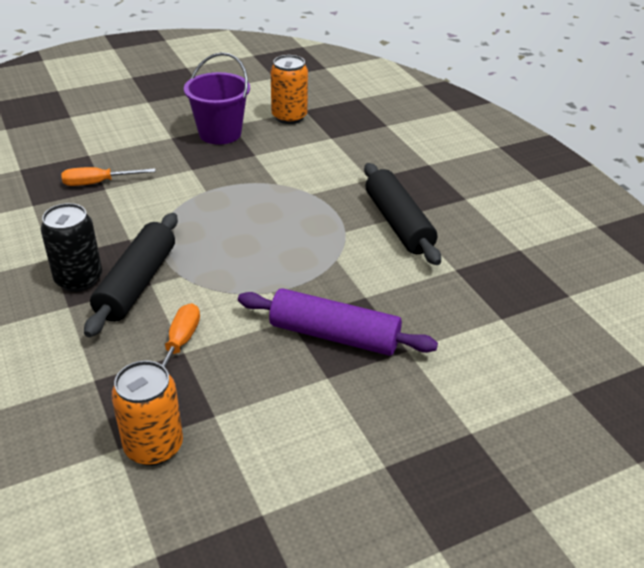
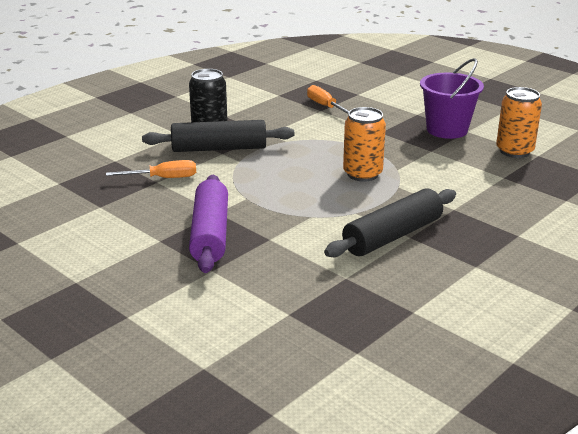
camera: 70 degrees right, 10 degrees down
(154, 446) = (64, 193): orange can -> orange can (362, 174)

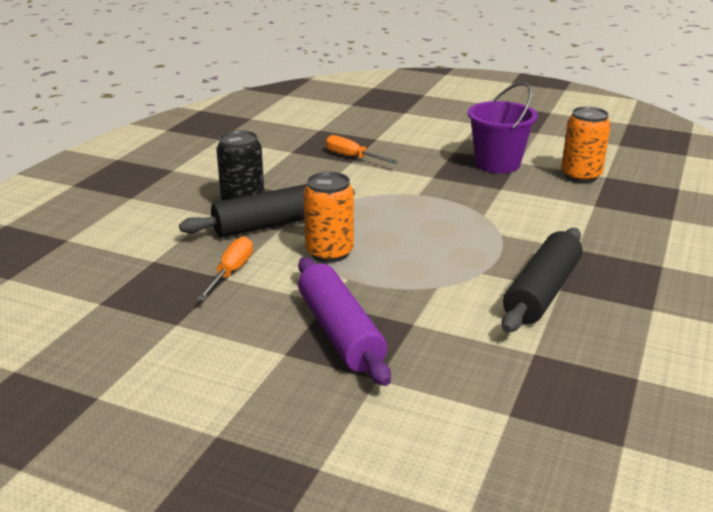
camera: 20 degrees left, 0 degrees up
(163, 178) = (231, 272): orange screwdriver -> orange screwdriver turned 45 degrees counterclockwise
(362, 174) = (453, 226): orange can -> orange can (329, 252)

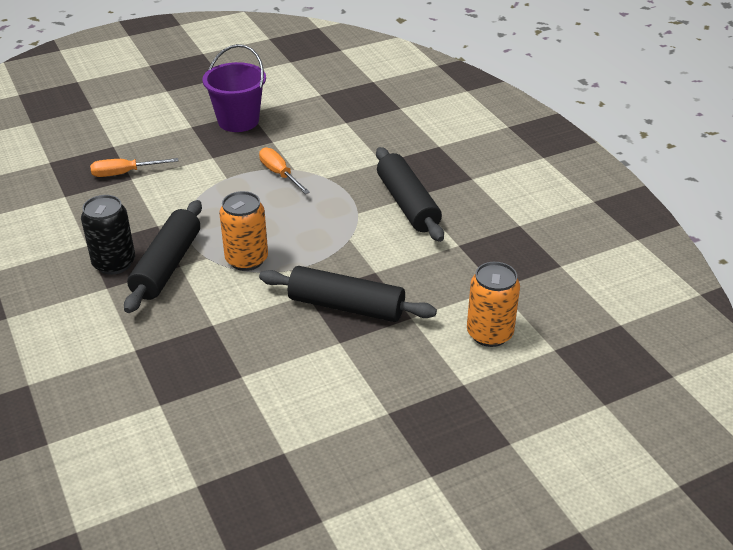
camera: 50 degrees left, 10 degrees up
(231, 272) = (208, 318): orange screwdriver -> orange screwdriver (279, 174)
(340, 332) = (346, 306): purple rolling pin -> black rolling pin
(581, 176) = (305, 102): orange can -> orange can (489, 334)

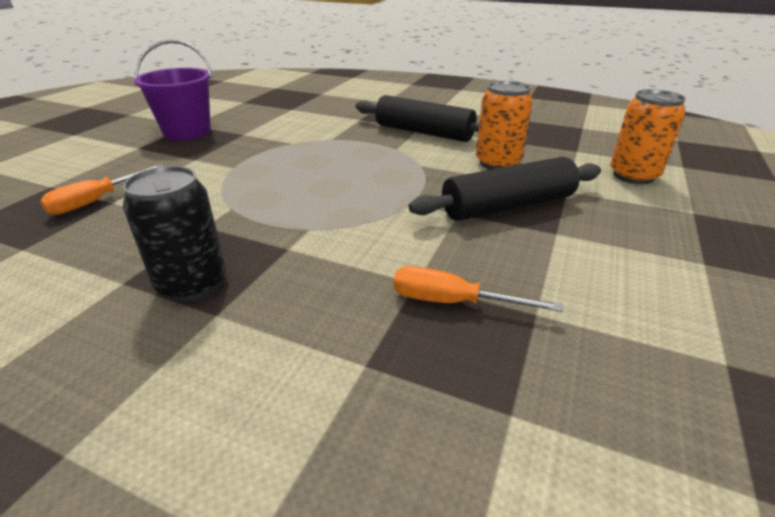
camera: 40 degrees left, 5 degrees down
(167, 265) = (271, 255): black rolling pin -> none
(246, 260) = (355, 213): orange can -> orange can (497, 163)
(279, 174) = (284, 149): orange screwdriver -> orange screwdriver (452, 302)

